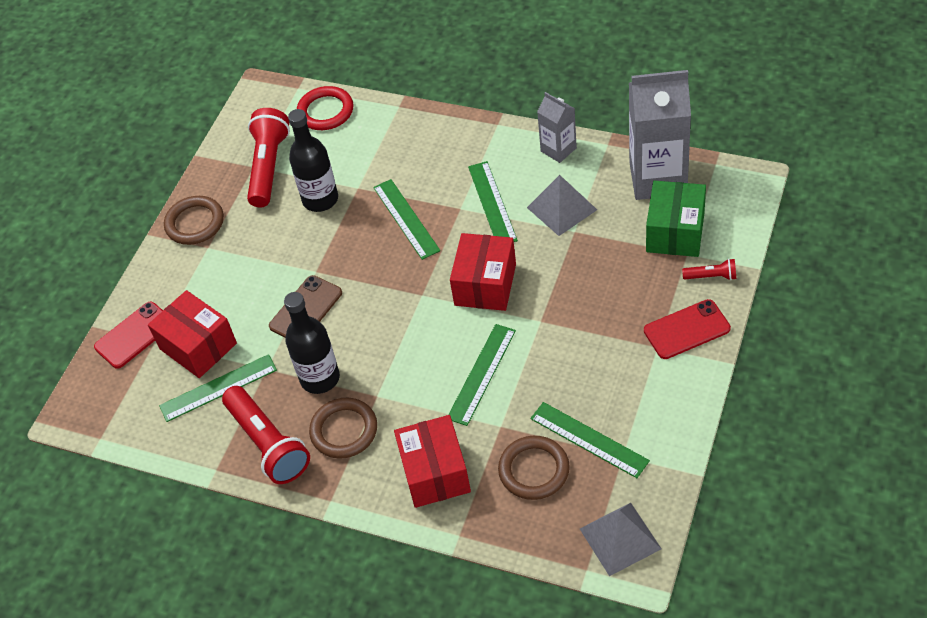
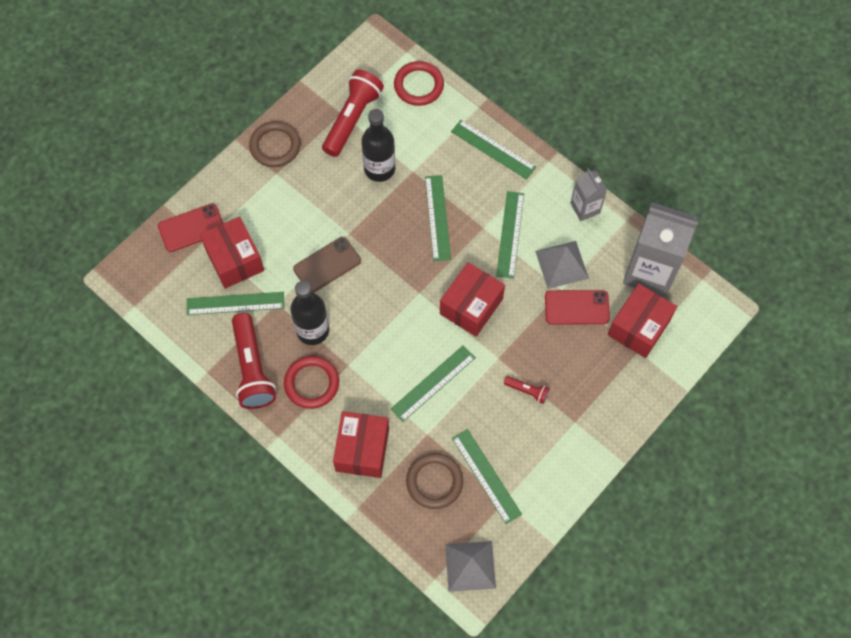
camera: 15 degrees right, 15 degrees up
(344, 430) = (312, 383): brown ring -> red ring
(433, 136) = (493, 149): none -> green ruler
(675, 232) = (639, 327): green box -> red box
(686, 329) = (604, 417): red phone -> red phone (577, 307)
(711, 276) = (646, 380): red flashlight -> red flashlight (527, 391)

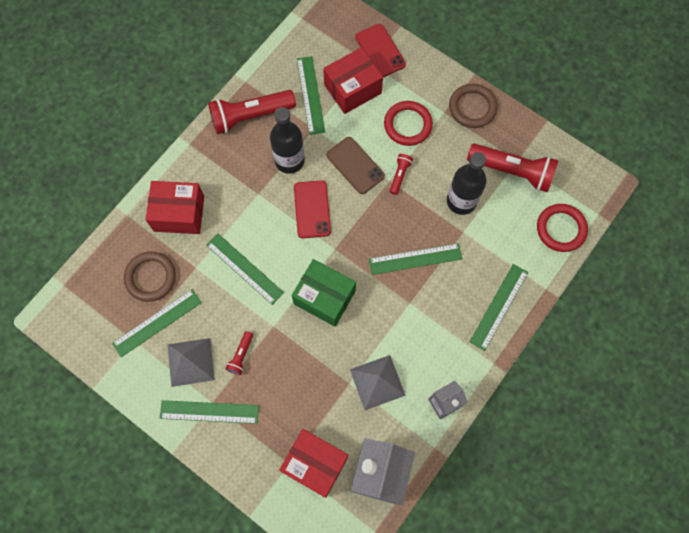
camera: 85 degrees right, 5 degrees up
(312, 383) = (239, 165): red ring -> red ring (408, 125)
(344, 223) = (399, 175): none -> red flashlight
(470, 566) = (74, 314): grey pyramid -> grey pyramid (191, 362)
(471, 306) = (324, 297): red box -> green box
(510, 234) = (405, 329): green ruler -> green ruler (209, 412)
(577, 307) = (331, 399): red phone -> red phone (312, 209)

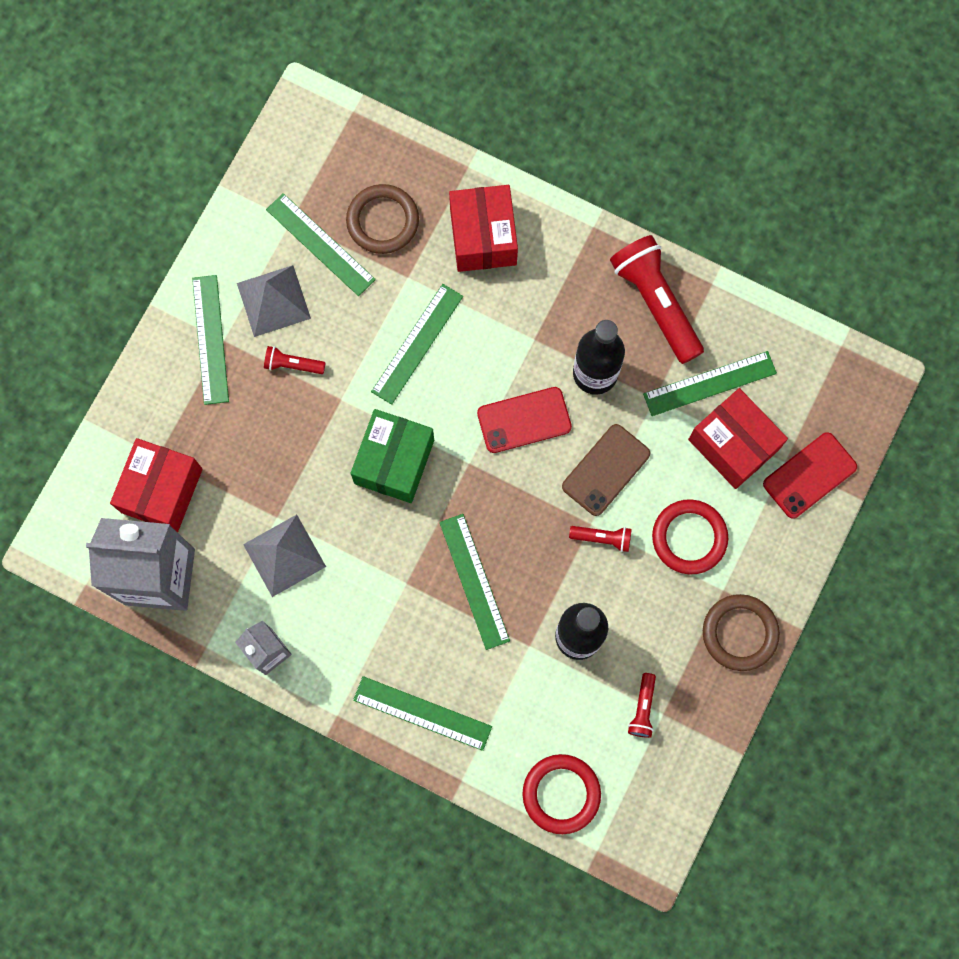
camera: 80 degrees right, 5 degrees up
(512, 171) = (642, 708): red flashlight -> red flashlight, size x0.47

